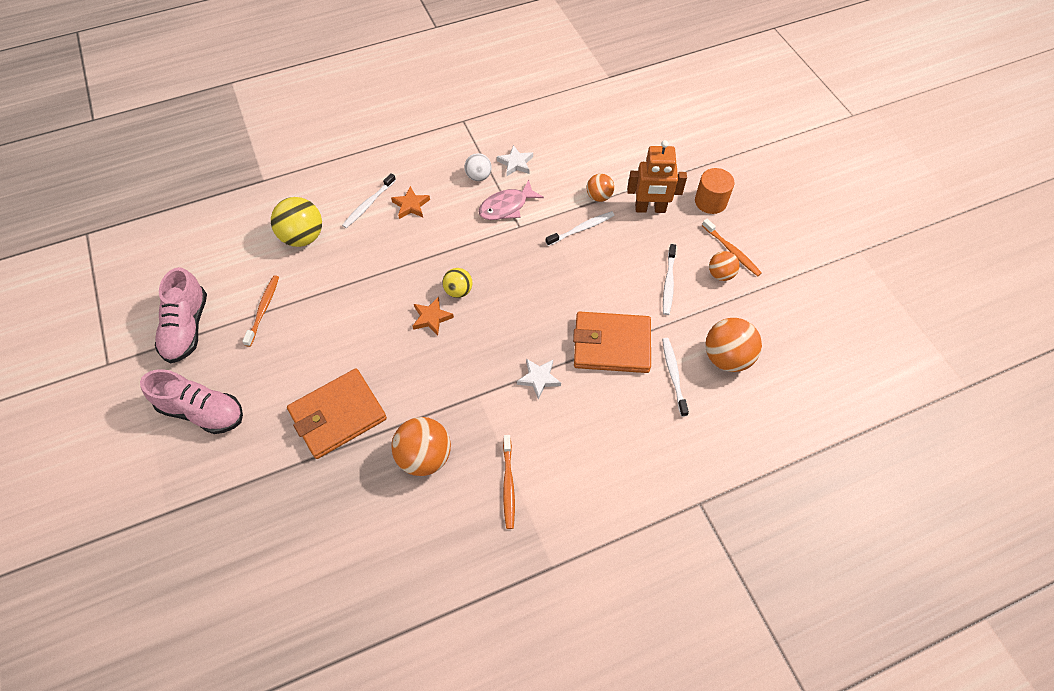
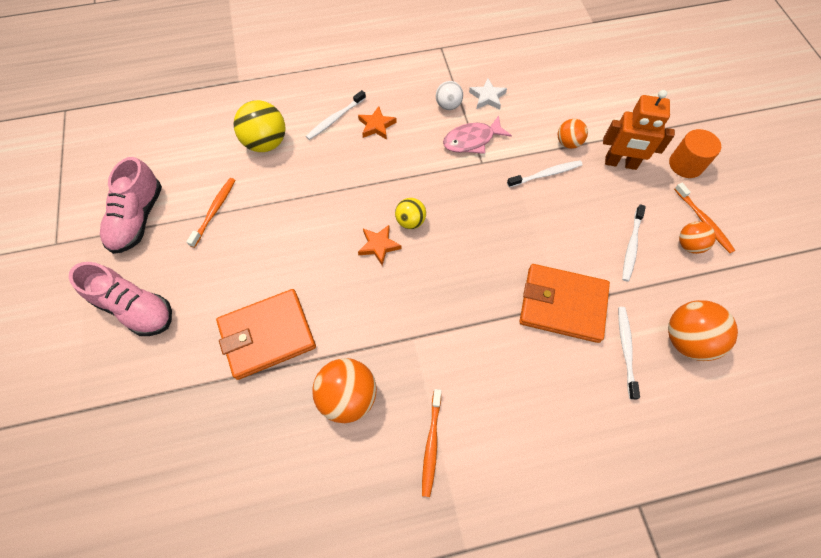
camera: 10 degrees right, 5 degrees up
(539, 379) = (480, 330): white star -> none

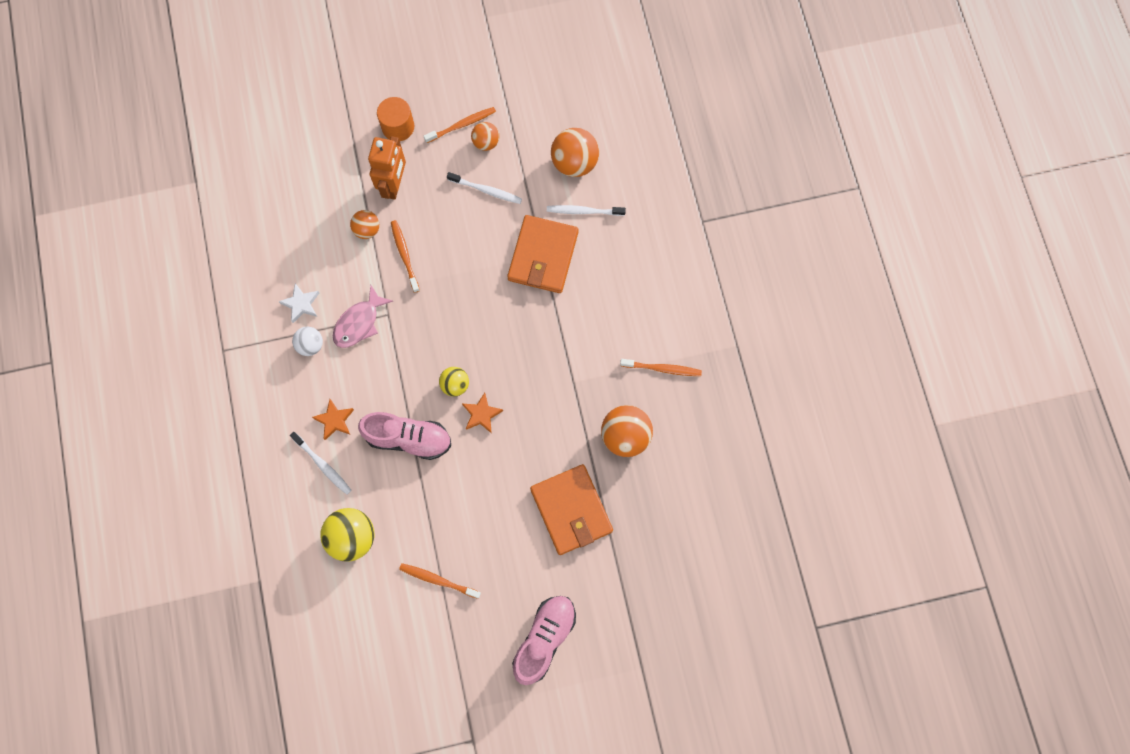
camera: 90 degrees left, 10 degrees up
(138, 218) = (445, 659): pink shoe -> pink shoe (408, 439)
(472, 140) = (359, 323): pink fish -> pink fish turned 60 degrees clockwise
(546, 174) = (404, 255): white toothbrush -> orange toothbrush

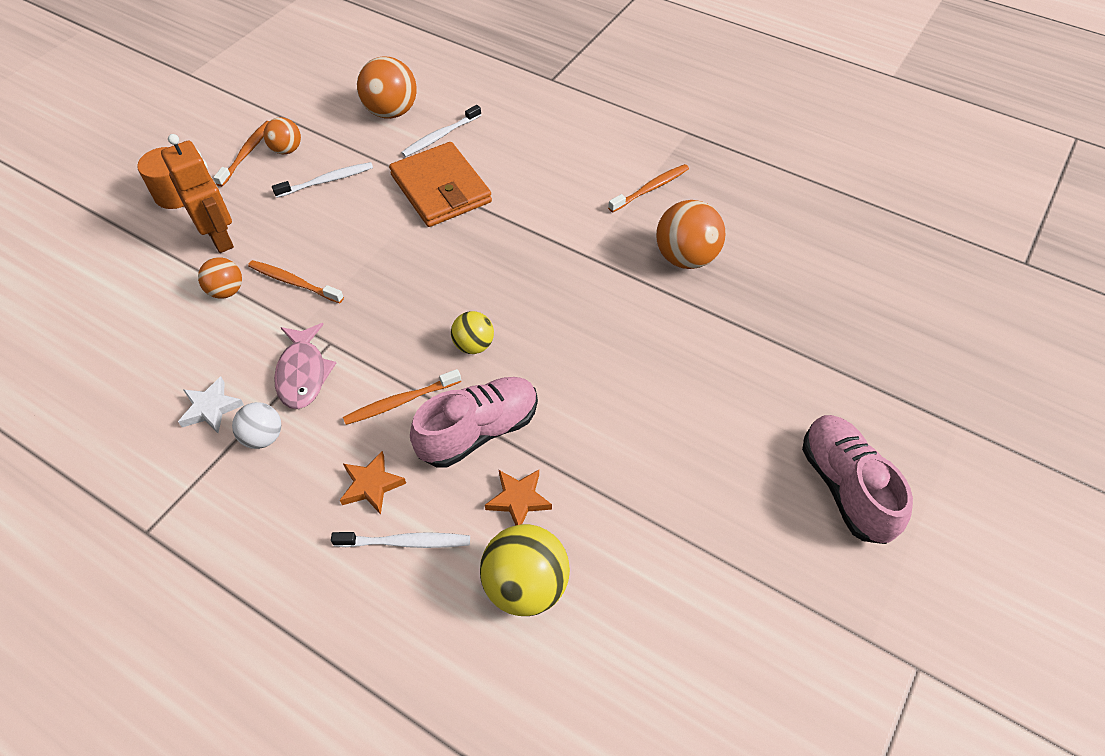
camera: 45 degrees left, 20 degrees down
(437, 580) = (672, 537): orange toothbrush -> orange toothbrush (400, 402)
(481, 414) = (531, 348): orange star -> orange star (518, 499)
(571, 510) = (718, 353): orange wallet -> none

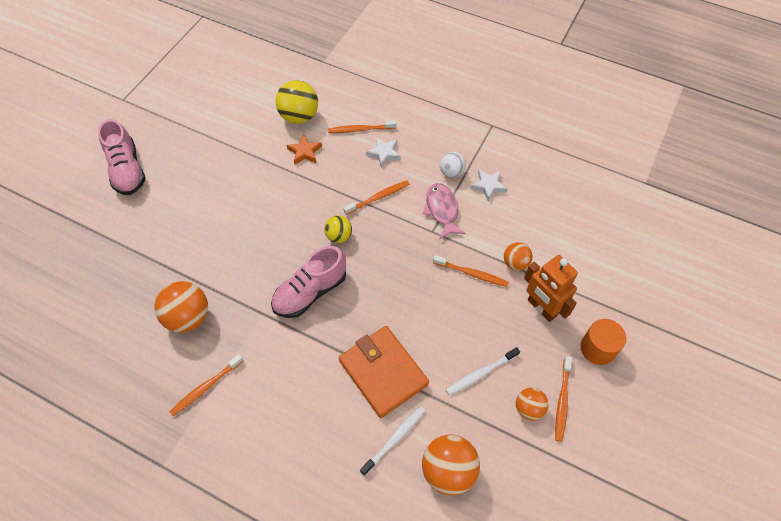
camera: 175 degrees right, 5 degrees up
(371, 485) = (384, 153): orange star -> white star
(406, 542) = (360, 129): white toothbrush -> orange toothbrush
(479, 431) = (329, 184): pink shoe -> pink shoe (310, 292)

